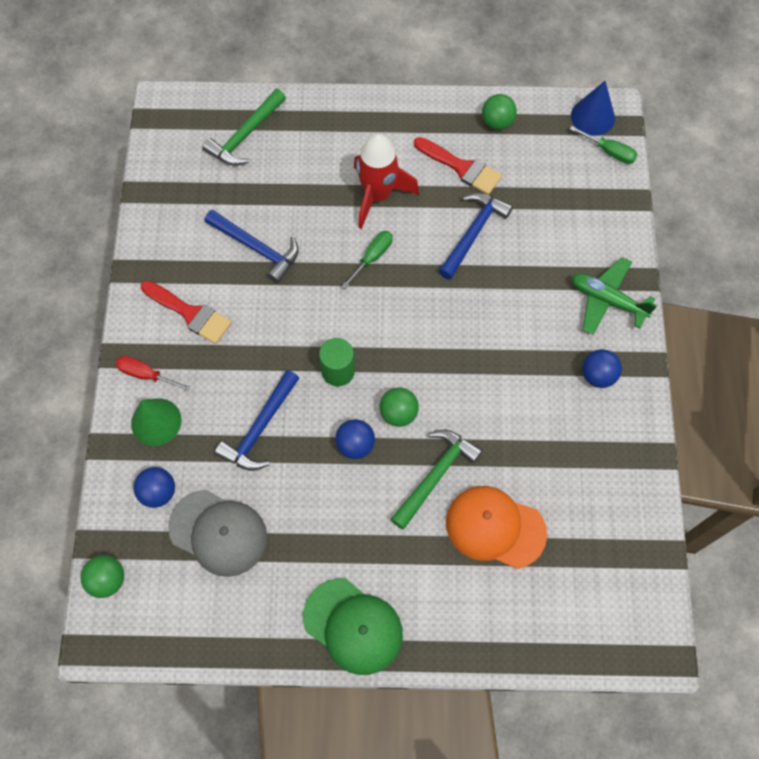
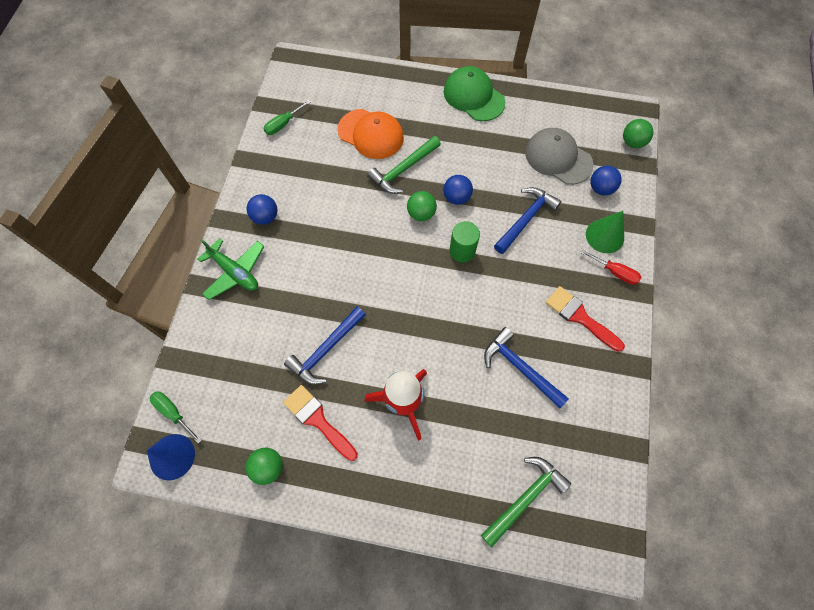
camera: 170 degrees left, 0 degrees up
(372, 257) = (419, 342): green screwdriver -> green screwdriver (283, 124)

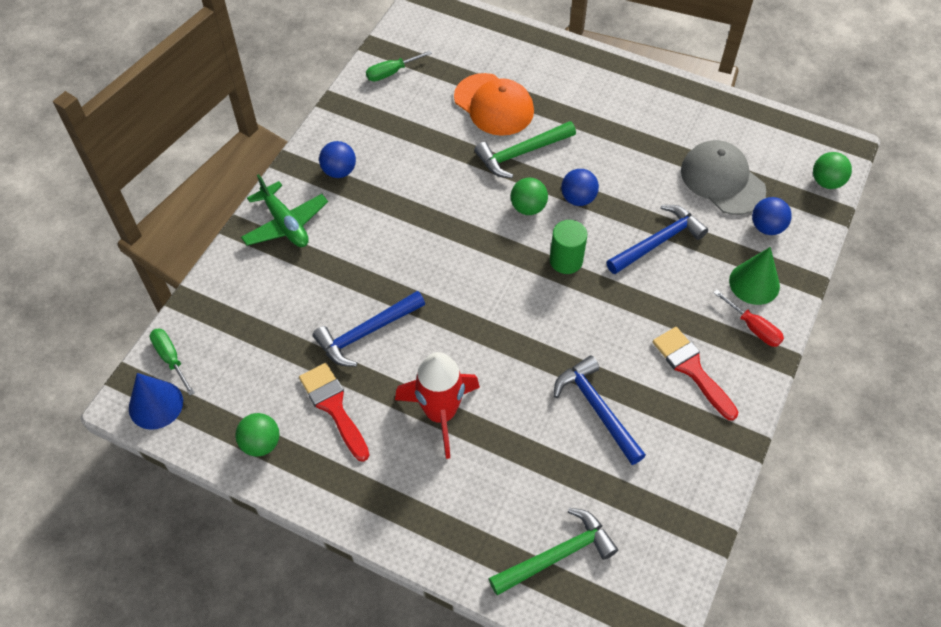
camera: 15 degrees right, 10 degrees down
(473, 96) = (636, 87): green cap -> none

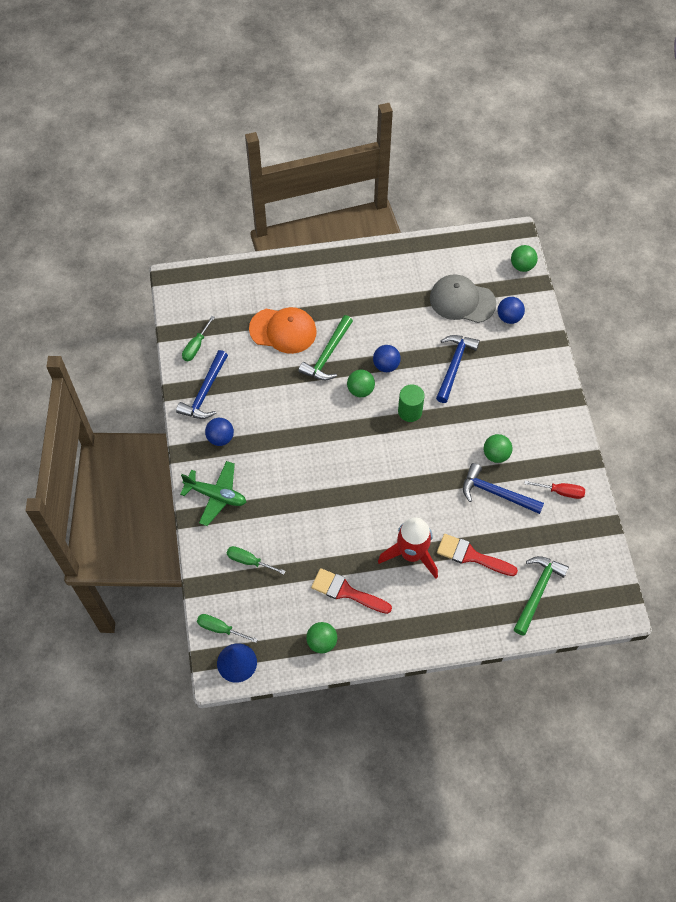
camera: 35 degrees left, 5 degrees up
(260, 309) = (249, 561): none -> green screwdriver
(366, 333) = (328, 534): blue hammer -> blue hammer (205, 392)
(631, 365) = (496, 454): none -> green ball
(691, 369) = (530, 435): red brush -> red brush (471, 556)
(753, 328) = (545, 388): red screwdriver -> red screwdriver (561, 492)
(754, 283) = (527, 359): green cone -> none

